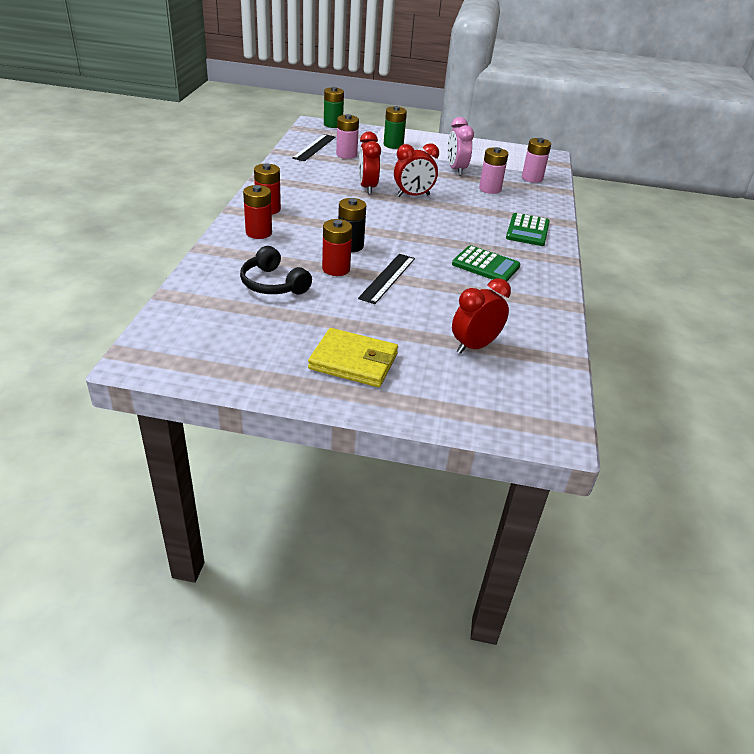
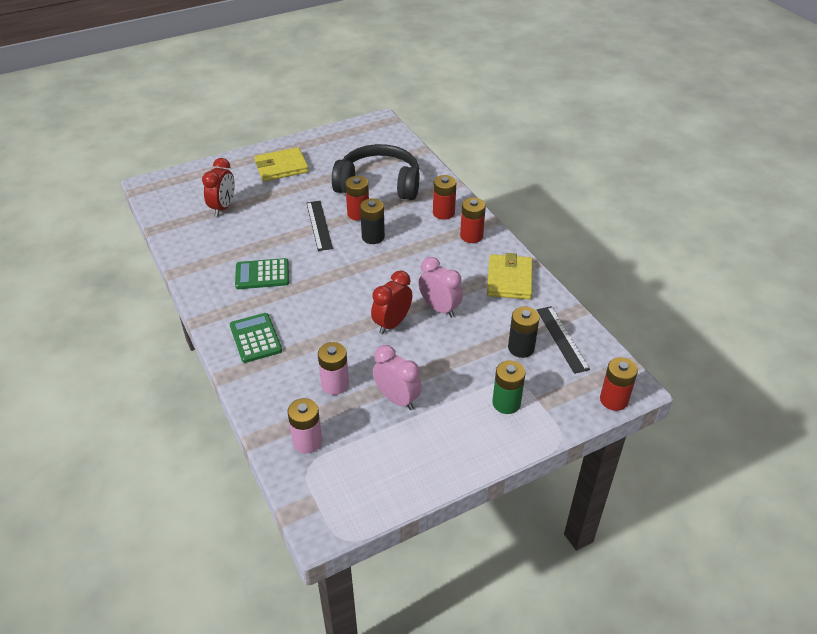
camera: 145 degrees right, 5 degrees up
(273, 284) = (379, 184): black headphones -> black headphones, size x1.72
(291, 178) = (509, 279): none -> yellow wallet
(333, 124) = (614, 400): green battery -> red battery
(346, 154) = (521, 348): pink battery -> black battery
(367, 188) = (439, 308): red clock -> pink clock

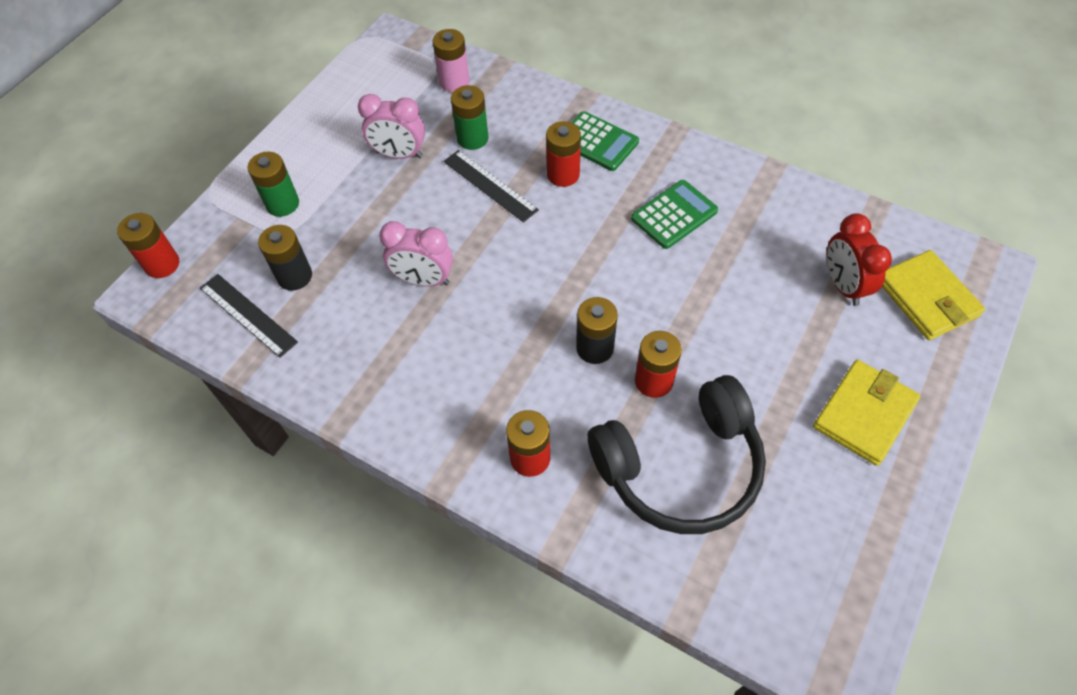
camera: 150 degrees right, 15 degrees up
(319, 225) = (686, 327): black ruler -> black ruler (490, 185)
(335, 384) = (472, 138): pink battery -> green battery
(392, 323) = (466, 231): red clock -> none
(471, 236) = (456, 430): red battery -> red battery (563, 174)
(509, 279) = (357, 374): yellow wallet -> yellow wallet (926, 298)

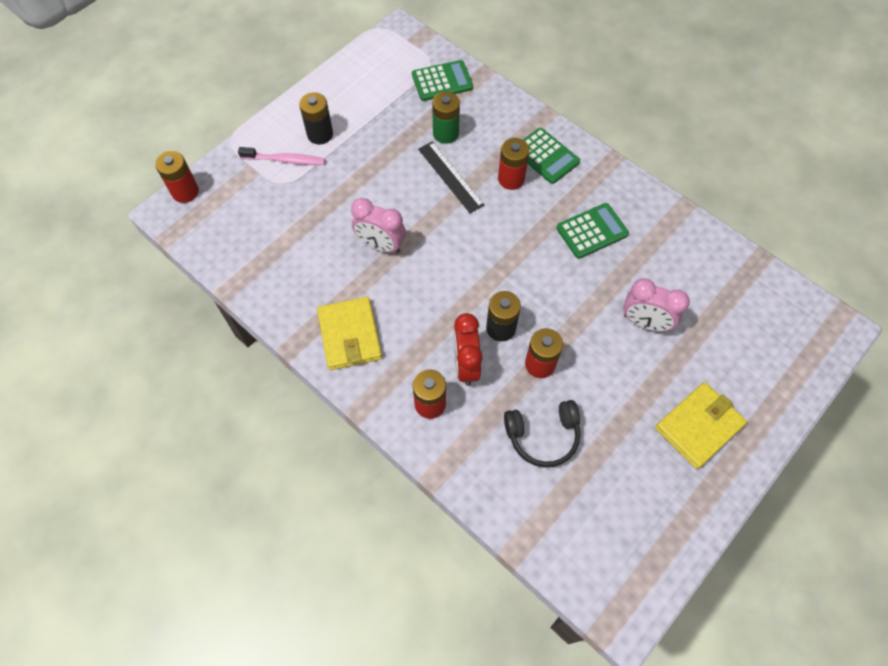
camera: 10 degrees right, 5 degrees up
(248, 315) = (242, 246): black ruler -> none
(282, 204) = (285, 160): green battery -> pink toothbrush
(294, 276) = (283, 222): black battery -> black battery (320, 134)
(399, 155) = (384, 136): pink clock -> pink clock (645, 322)
(454, 82) = (442, 81): pink battery -> green calculator
(680, 466) = (543, 436): black headphones -> black headphones, size x0.58
(843, 285) = (713, 318): red clock -> red clock (466, 365)
(926, 298) = (778, 343): yellow wallet -> yellow wallet (349, 335)

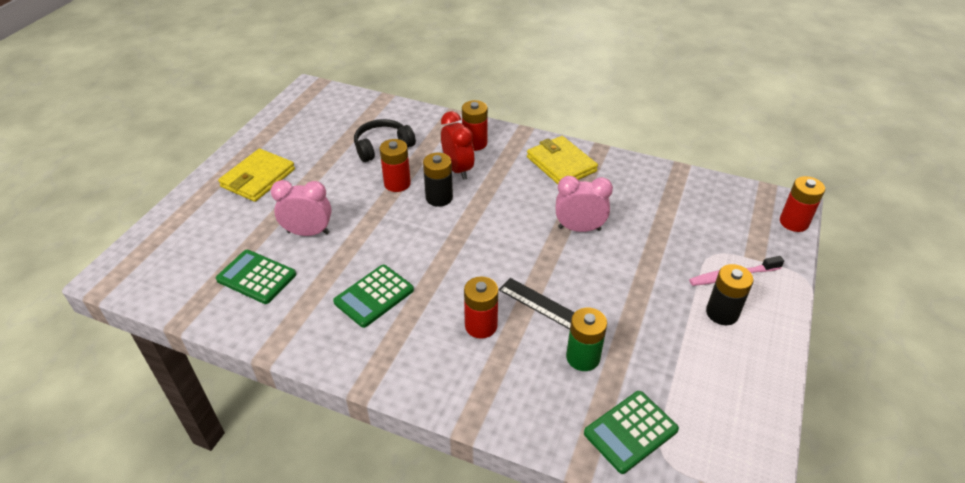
camera: 160 degrees right, 20 degrees down
(546, 156) = (449, 365): green calculator -> green calculator (256, 277)

